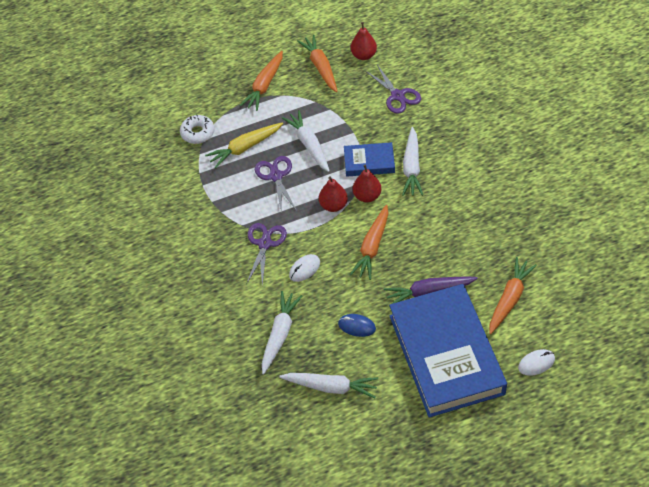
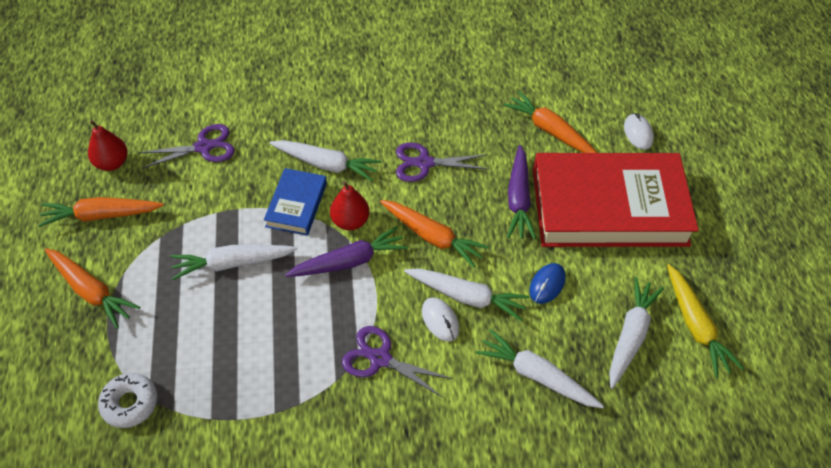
camera: 80 degrees left, 0 degrees up
(245, 148) = (195, 344): yellow carrot -> yellow carrot (695, 326)
(276, 176) = (267, 316): purple scissors -> purple scissors (424, 163)
(329, 279) = (466, 297): none -> white carrot
(333, 205) = (349, 261): red pear -> purple carrot
(446, 354) = (609, 207): blue book -> red book

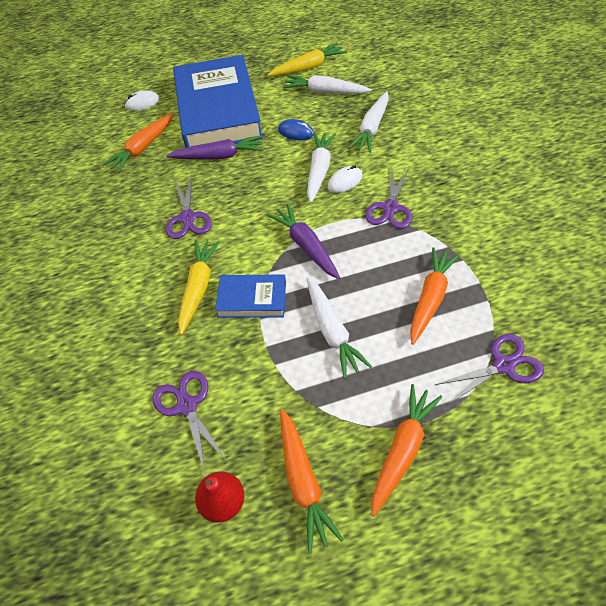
camera: 95 degrees left, 0 degrees up
(130, 403) = (503, 365): white donut -> purple scissors
(326, 164) = (198, 288): white carrot -> yellow carrot
(350, 221) = (263, 255): red pear -> none
(432, 237) = (267, 199): orange carrot -> orange carrot (430, 298)
(609, 207) = (218, 110): red book -> blue book

